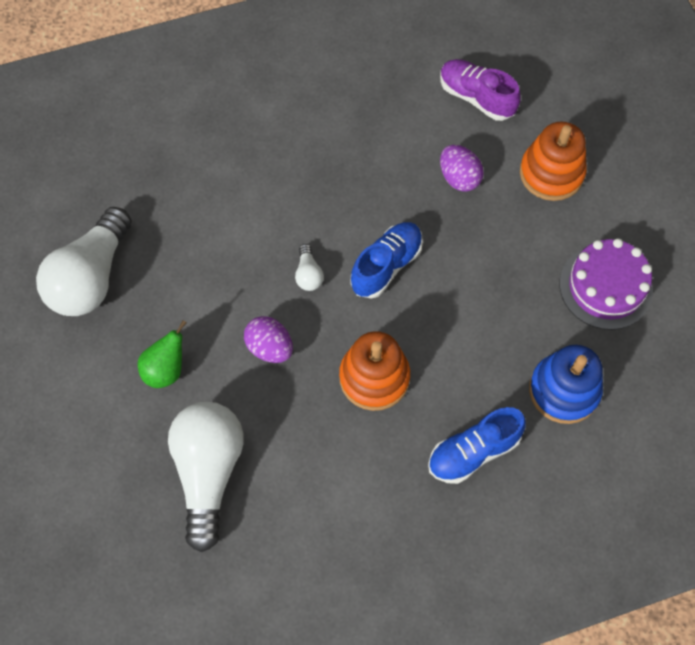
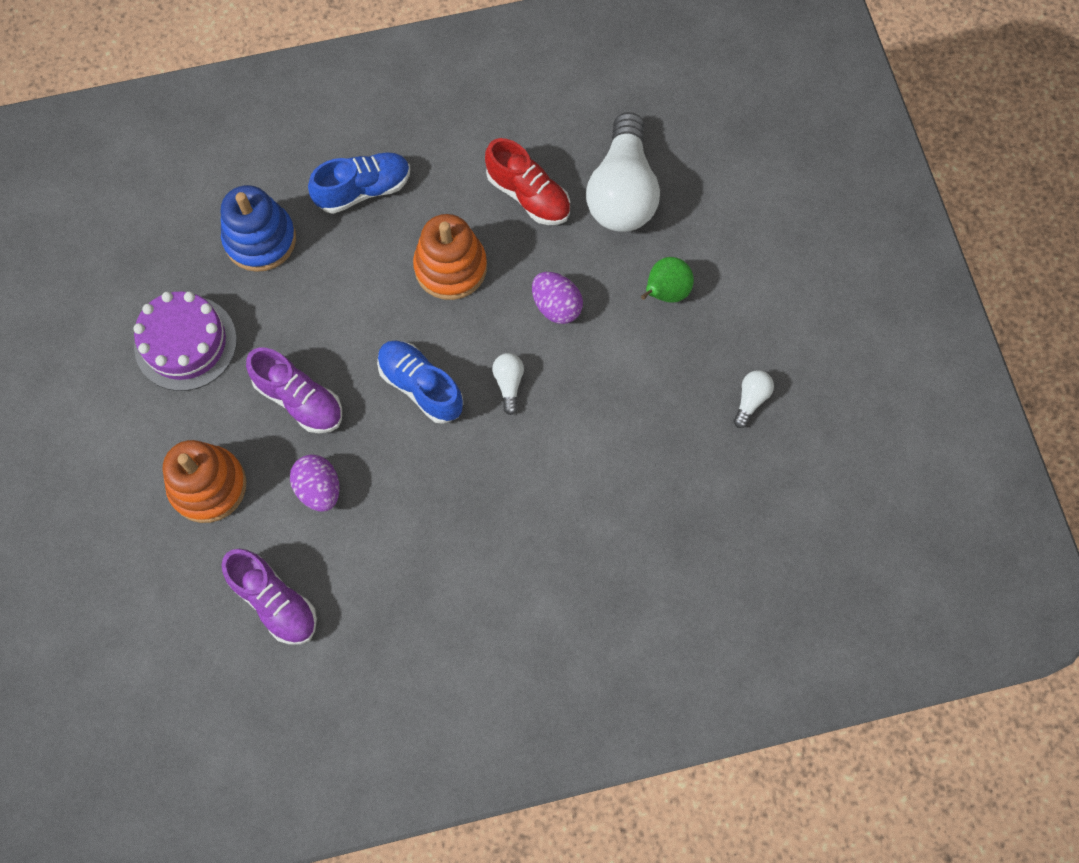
camera: 175 degrees left, 5 degrees up
(91, 278) = (751, 400): white light bulb -> white light bulb, size x0.42
(305, 460) = (528, 195): none -> red shoe
(386, 266) = (421, 386): blue shoe -> blue shoe turned 90 degrees clockwise
(491, 247) = (299, 399): none -> purple shoe

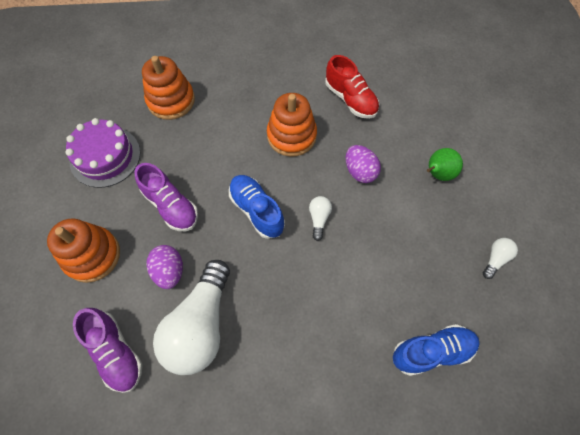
camera: 10 degrees right, 5 degrees down
(260, 239) = (171, 100): blue stacking toy -> orange stacking toy
(363, 190) = (244, 81): blue shoe -> blue shoe (432, 351)
(622, 192) = (413, 106): white light bulb -> white light bulb (200, 325)

